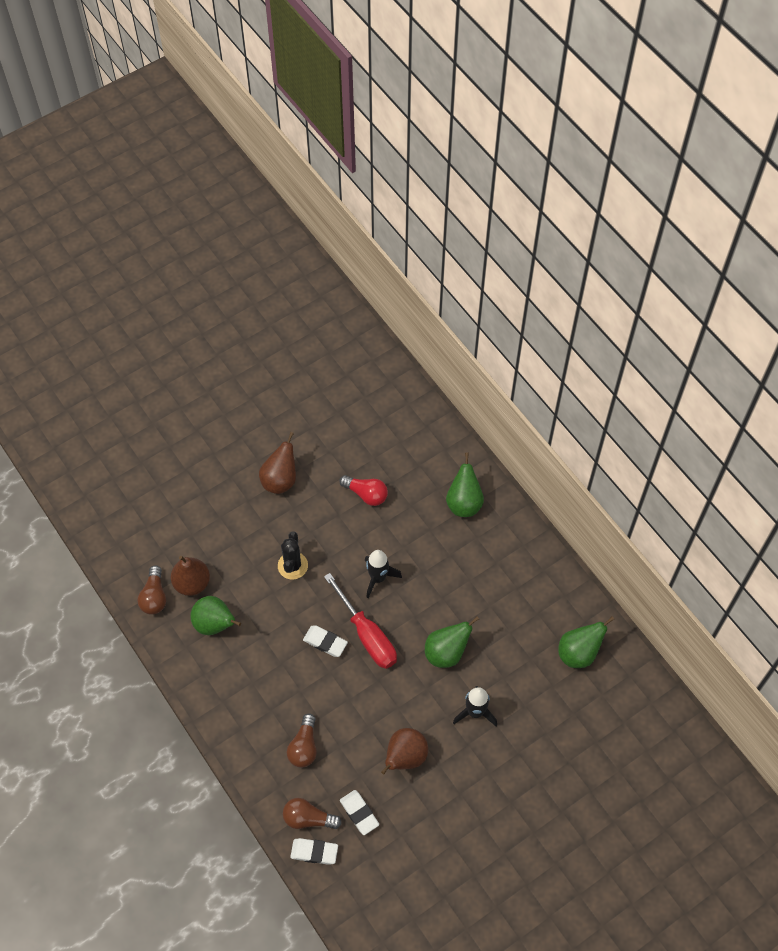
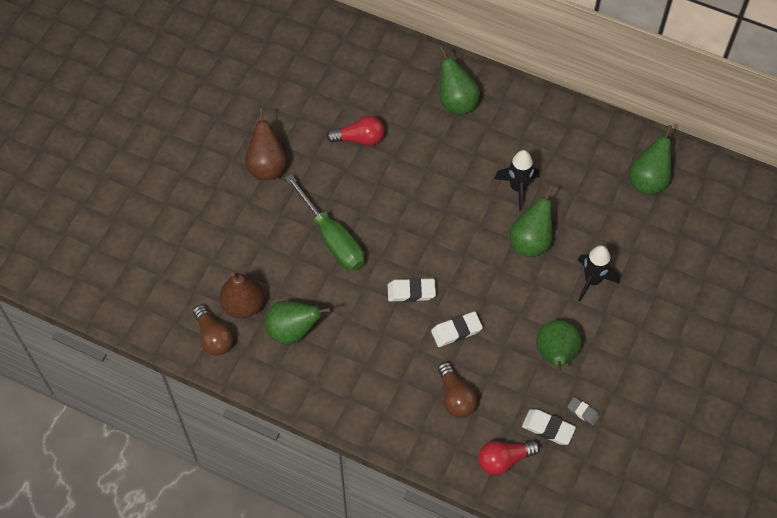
camera: 30 degrees left, 0 degrees up
(292, 565) = (332, 238): black cactus -> green screwdriver
(308, 818) = (504, 460): brown light bulb -> red light bulb
(314, 852) = (530, 487): white eraser -> white eraser (456, 331)
(367, 635) = (446, 264): red screwdriver -> none
(378, 578) = (422, 208): black rocket -> black rocket (517, 188)
(395, 816) = (583, 412): none -> grey eraser
(405, 757) = (556, 355): brown pear -> green pear

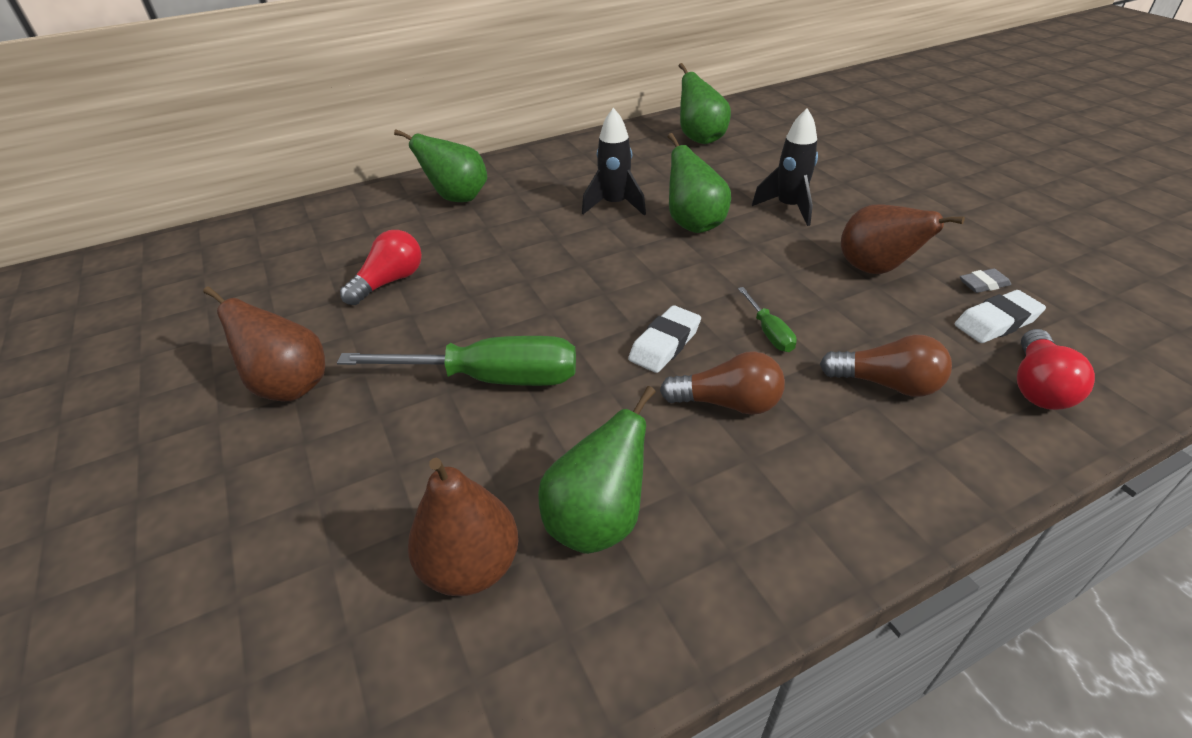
camera: 50 degrees left, 20 degrees down
(214, 337) = (483, 670): brown light bulb -> brown light bulb (727, 403)
(456, 331) = (769, 332): white eraser -> green screwdriver
(556, 355) = (875, 270): green pear -> brown pear

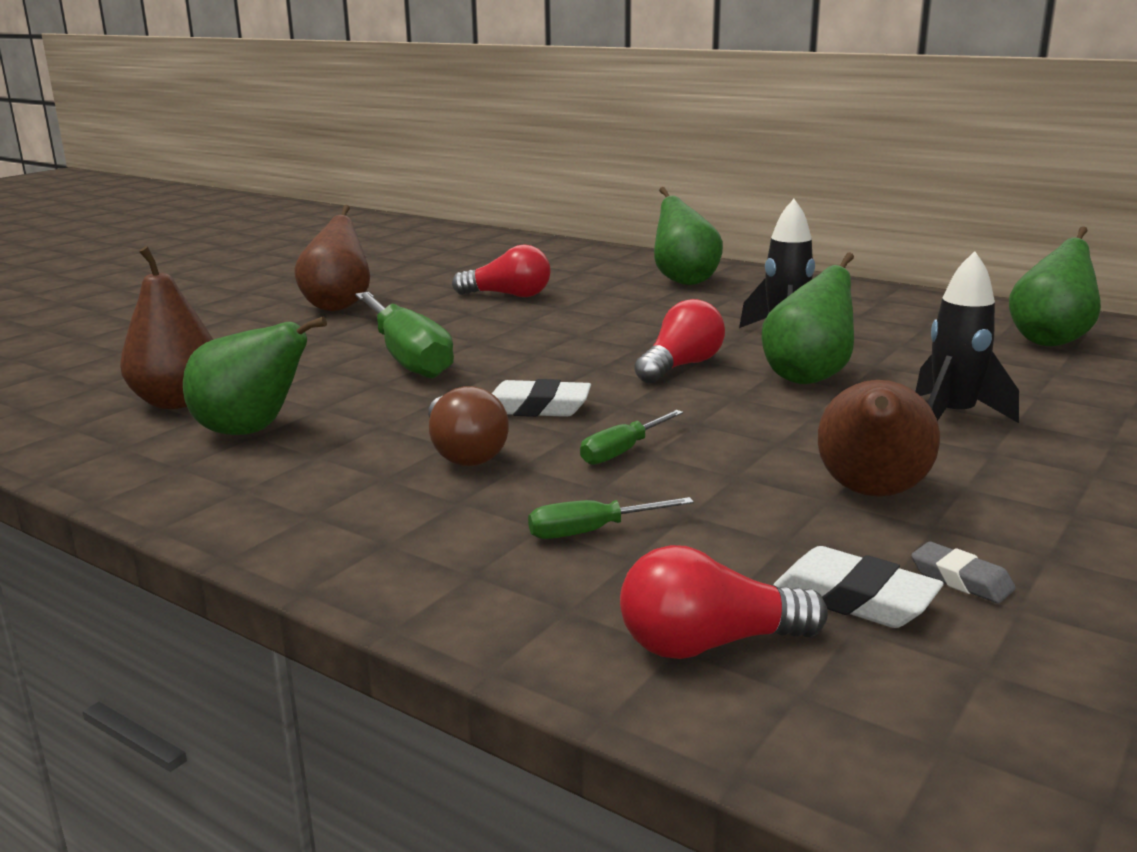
camera: 60 degrees right, 20 degrees down
(635, 260) = (681, 366): none -> red light bulb
(886, 384) = (591, 532): brown light bulb -> green screwdriver

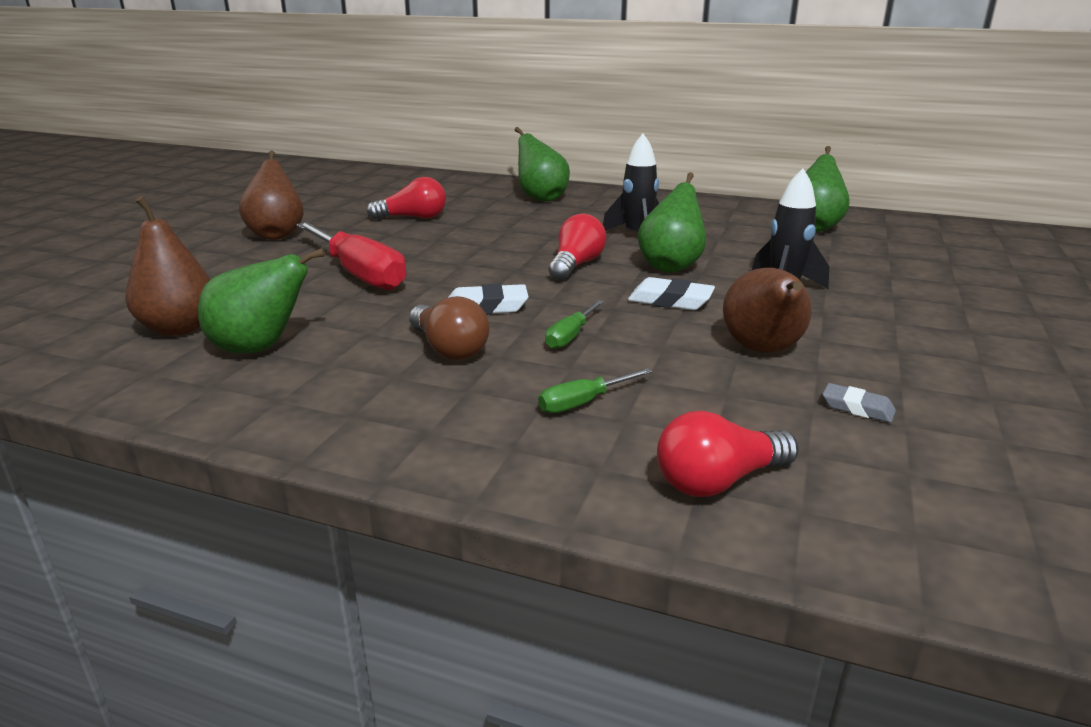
camera: 15 degrees left, 5 degrees up
(407, 357) = (359, 274): green screwdriver -> red screwdriver
(854, 599) = (797, 432): white eraser -> white eraser (670, 301)

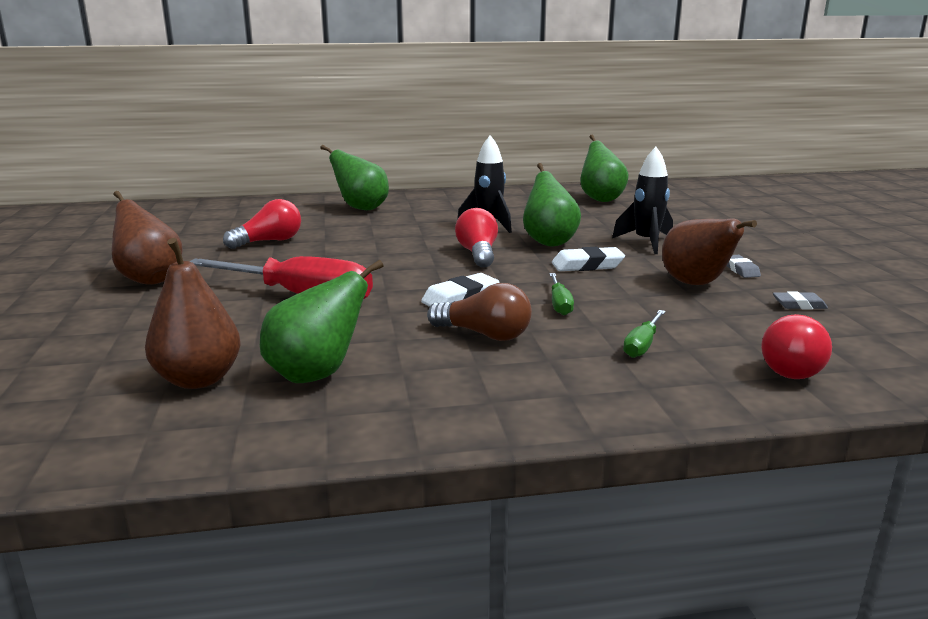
camera: 30 degrees left, 5 degrees down
(852, 346) = (740, 270): none -> grey eraser

